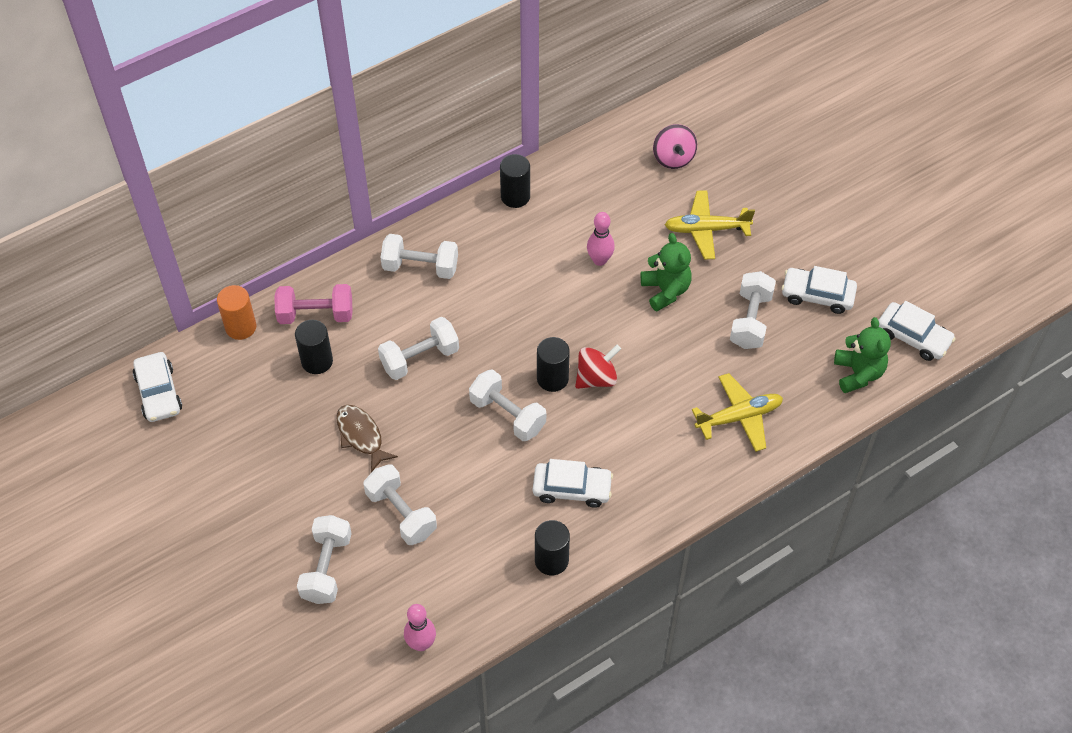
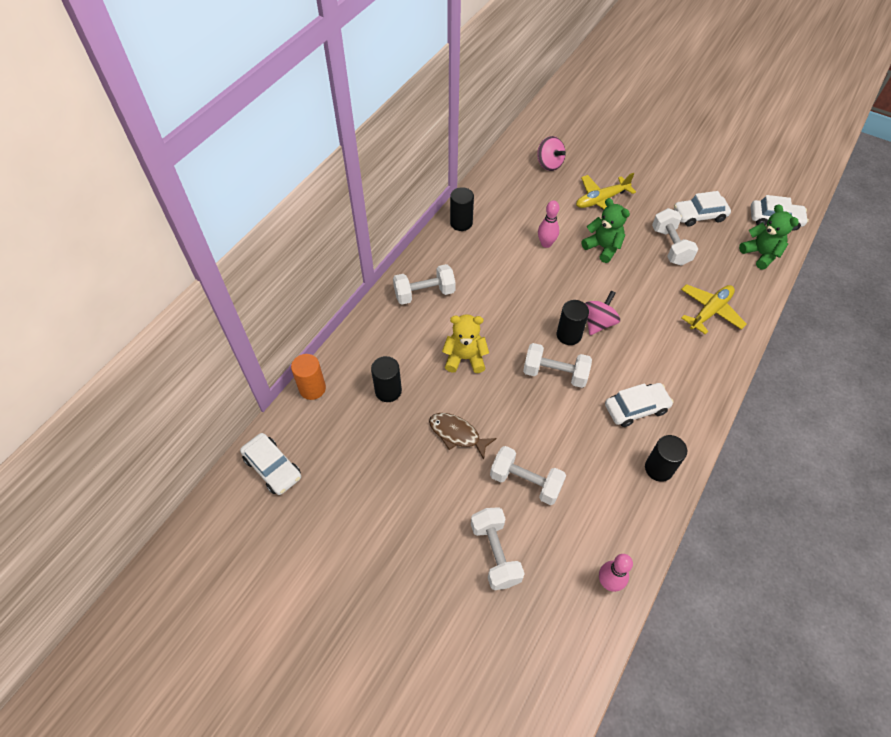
camera: 25 degrees left, 0 degrees up
(316, 314) = (366, 356): pink dumbbell -> none
(420, 358) = (465, 358): white dumbbell -> yellow teddy bear
(596, 378) = (598, 323): red spinning top -> pink spinning top

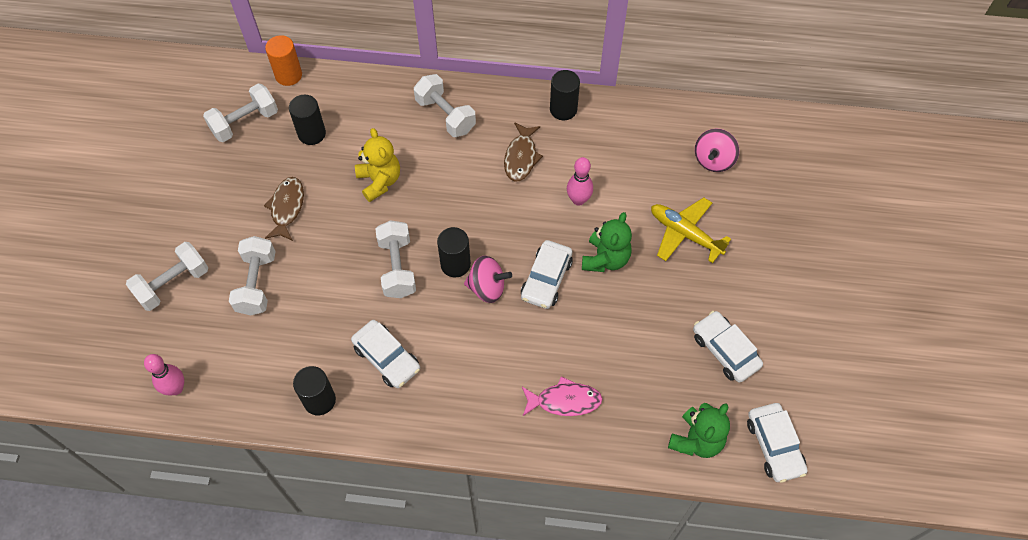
camera: 65 degrees right, 5 degrees up
(273, 467) = (196, 84): white car -> white car (546, 279)
(491, 262) = (521, 157): none -> brown fish
(670, 246) = (649, 331): white dumbbell -> white dumbbell (245, 122)
(710, 311) = (564, 401): yellow plane -> pink fish

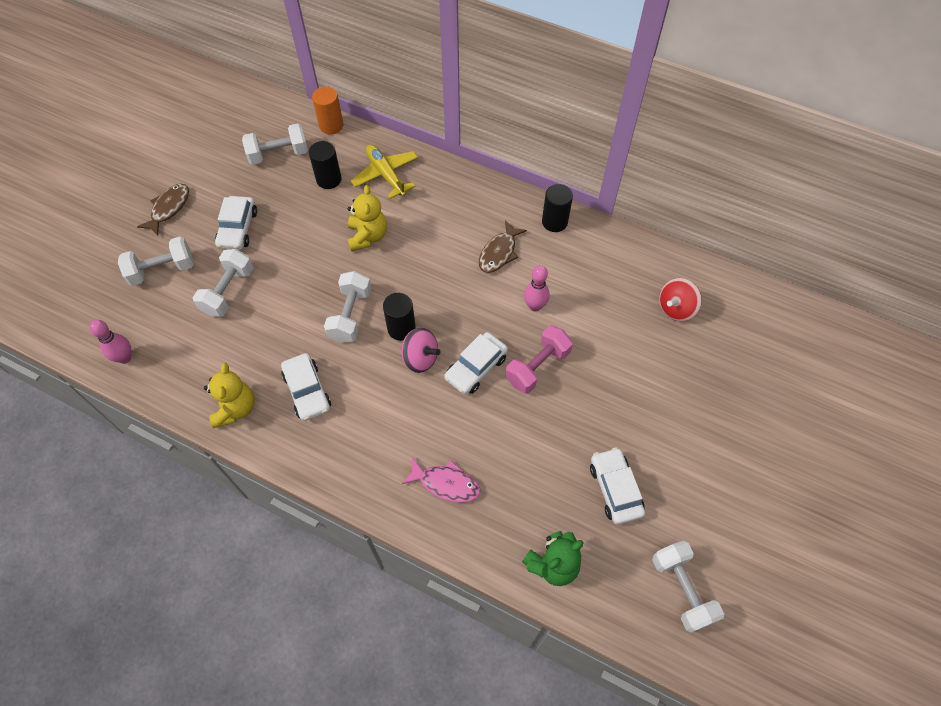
camera: 20 degrees right, 0 degrees up
(287, 208) = (281, 235): brown fish -> brown fish (169, 208)
(319, 400) = (235, 408): black cylinder -> yellow teddy bear
(445, 115) = (448, 197): white dumbbell -> white dumbbell (682, 589)
(605, 259) = (537, 367): green teddy bear -> pink dumbbell
(684, 234) = (621, 367): yellow plane -> yellow plane (386, 175)
(713, 160) = (676, 308): pink spinning top -> red spinning top
(774, 446) = (626, 597): white car -> white car (238, 228)

